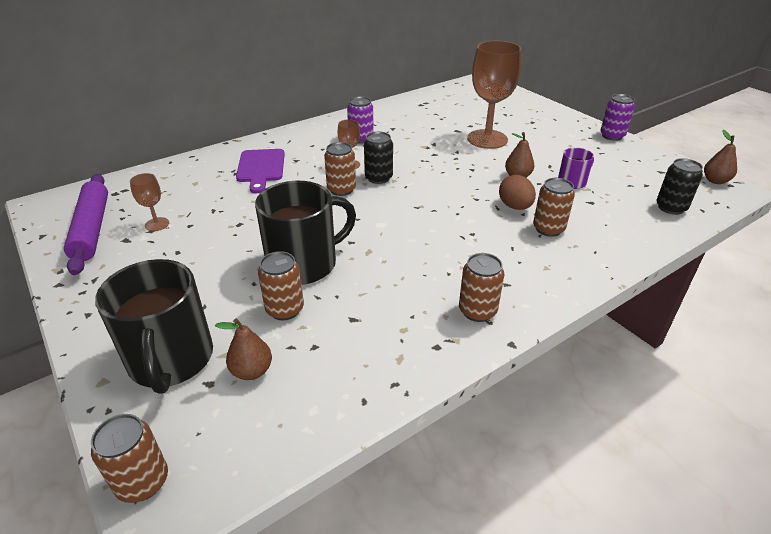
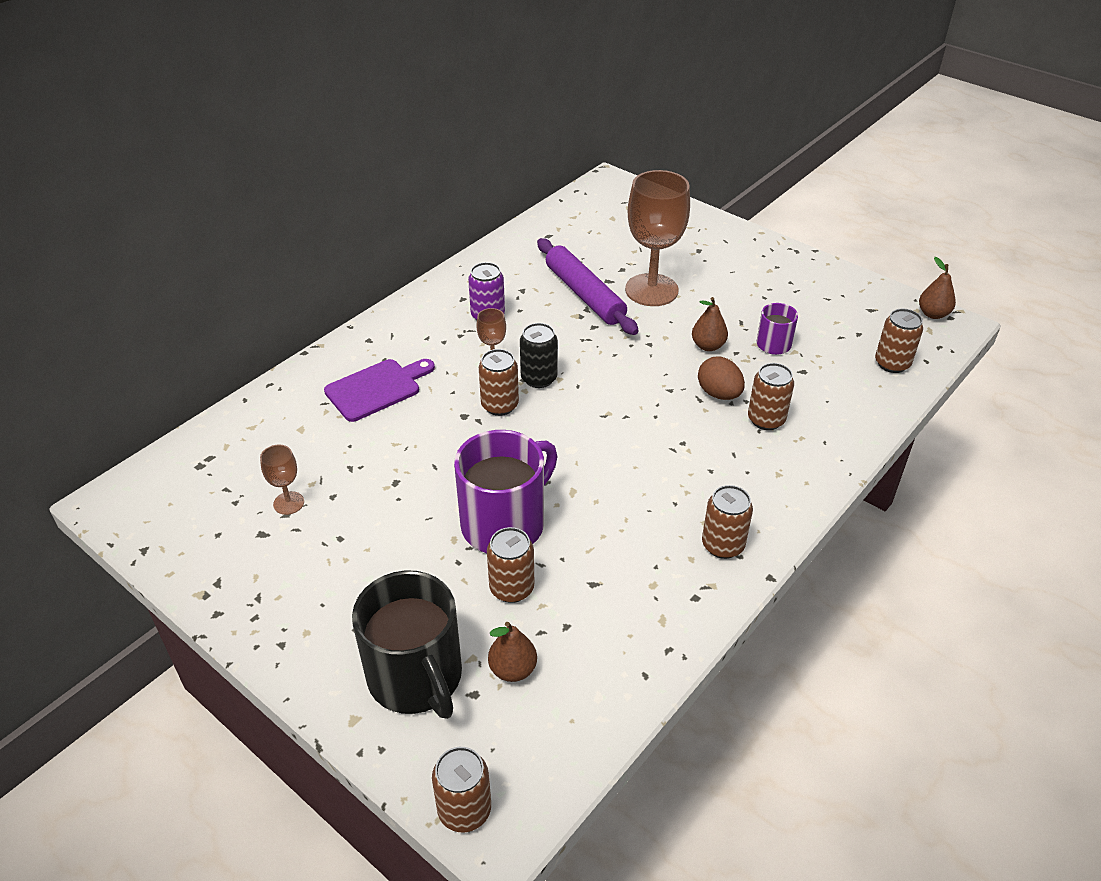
camera: 15 degrees left, 5 degrees up
(92, 229) = (205, 526): purple rolling pin -> purple rolling pin (584, 294)
(261, 168) = (377, 388): purple cutting board -> purple cutting board turned 105 degrees counterclockwise
(304, 264) = (505, 524): black mug -> purple mug
(612, 136) = (802, 260): purple can -> none
(671, 208) = (892, 363): black can -> brown can

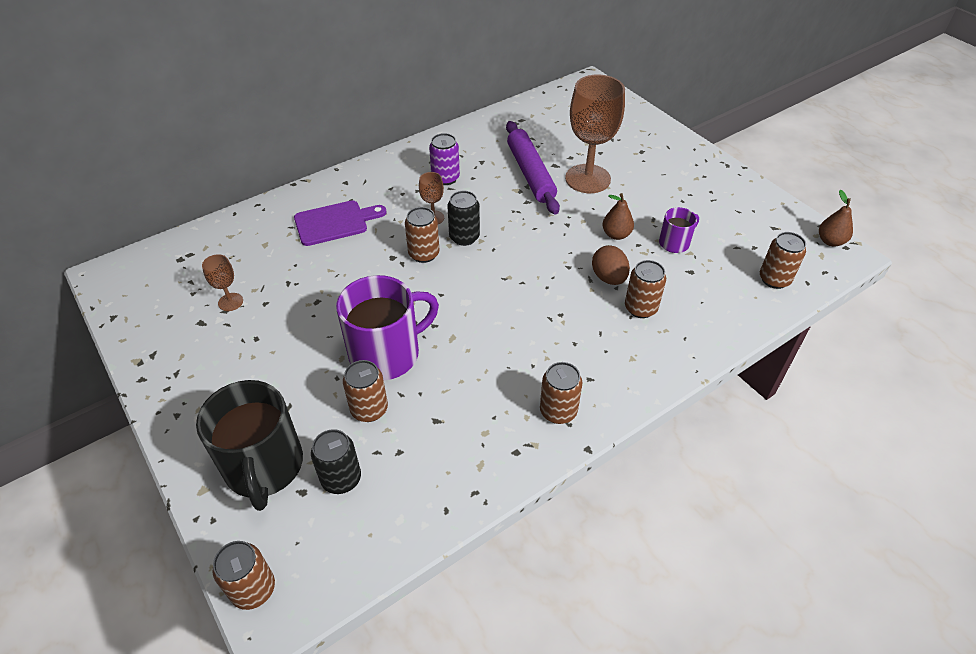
camera: 15 degrees right, 5 degrees up
(513, 669) = (341, 479): brown pear -> black can

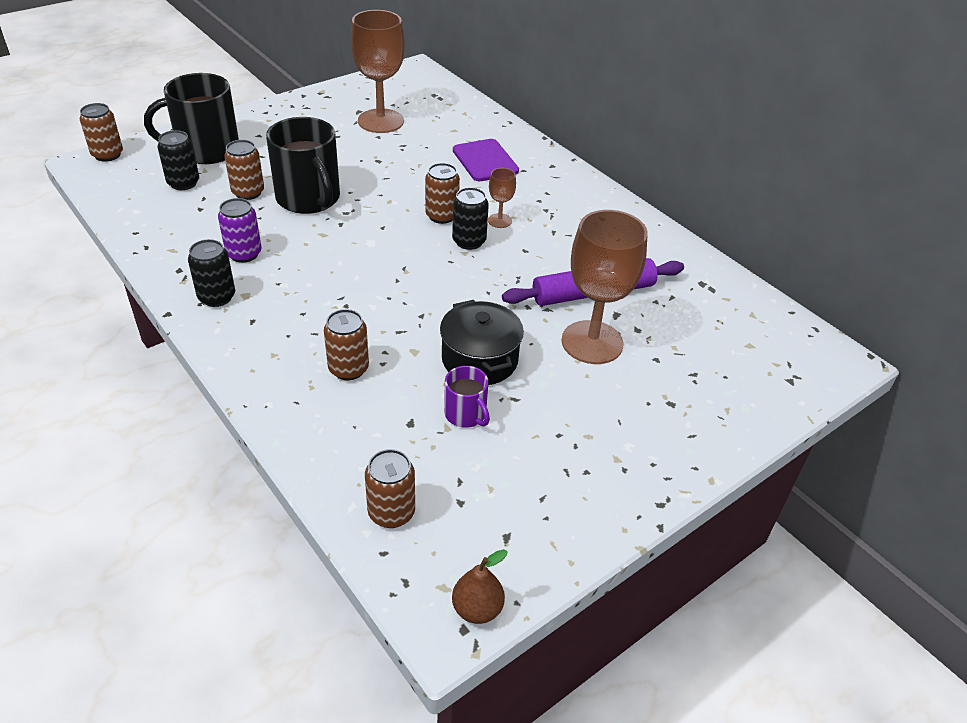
camera: 85 degrees right, 5 degrees down
(230, 302) = (380, 121): brown goblet -> brown goblet, size x2.20
(386, 353) = (309, 198): purple mug -> black mug
(445, 178) = (571, 228): purple can -> purple can (244, 254)
(558, 411) = (217, 297): brown can -> black can
(608, 278) = (401, 346): brown egg -> none
(616, 235) = (479, 359): brown pear -> black pot

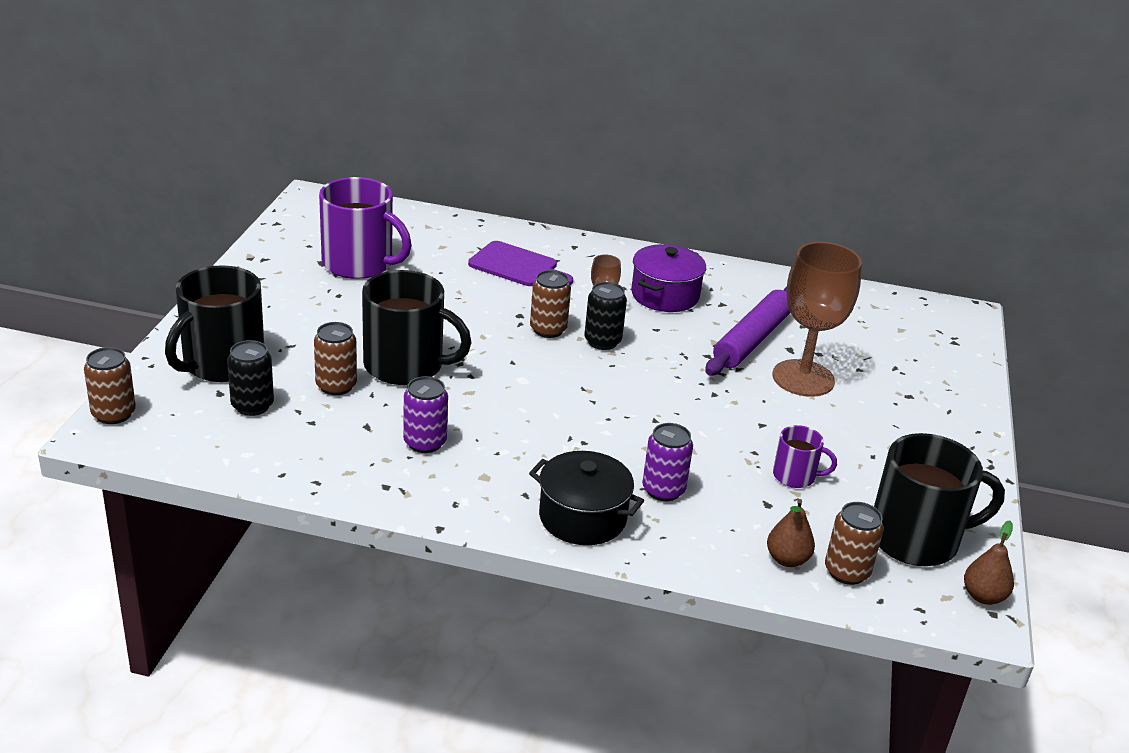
camera: 40 degrees left, 10 degrees down
(217, 297) = (461, 491): black can -> none
(348, 369) = (663, 490): brown can -> purple can
(359, 473) = (787, 559): none -> brown pear
(380, 121) = (359, 264): brown goblet -> purple mug
(479, 359) = (747, 431): black pot -> black pot (582, 517)
(491, 523) = (916, 539): none -> black mug
(570, 228) = (665, 295): none -> purple pot

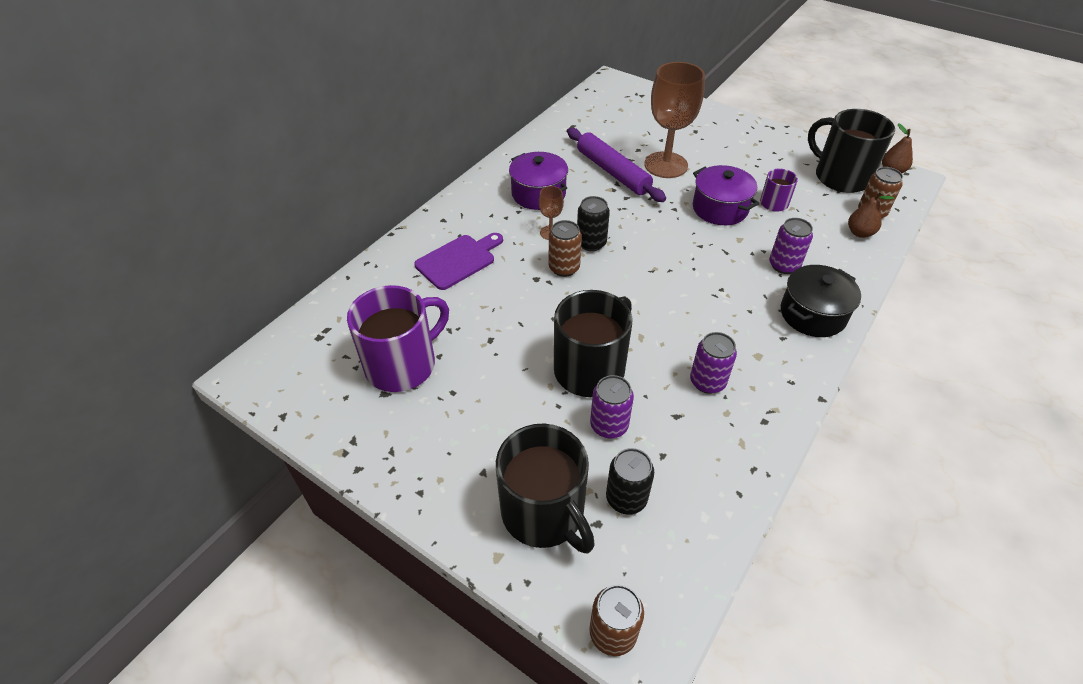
camera: 65 degrees left, 15 degrees up
(336, 386) = (609, 425): brown can -> purple can
(743, 430) = (720, 208): none -> purple pot
(916, 539) = (840, 177): black mug -> black mug turned 60 degrees counterclockwise

